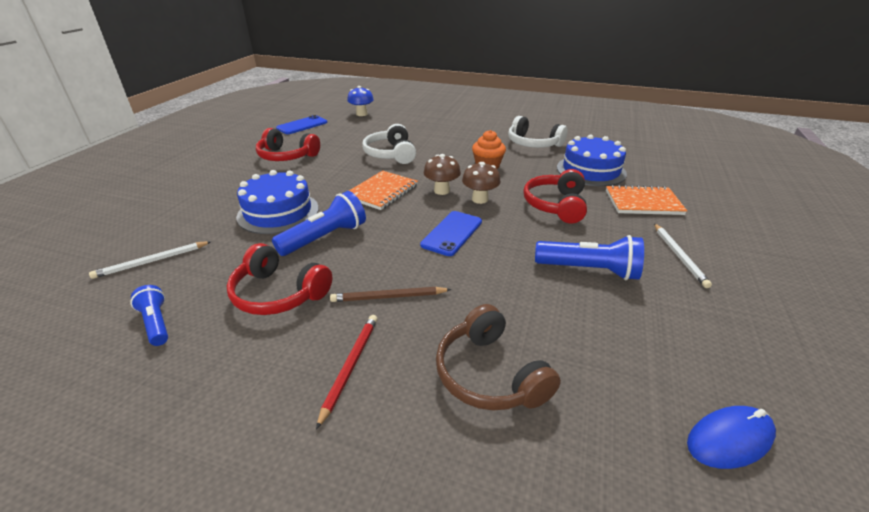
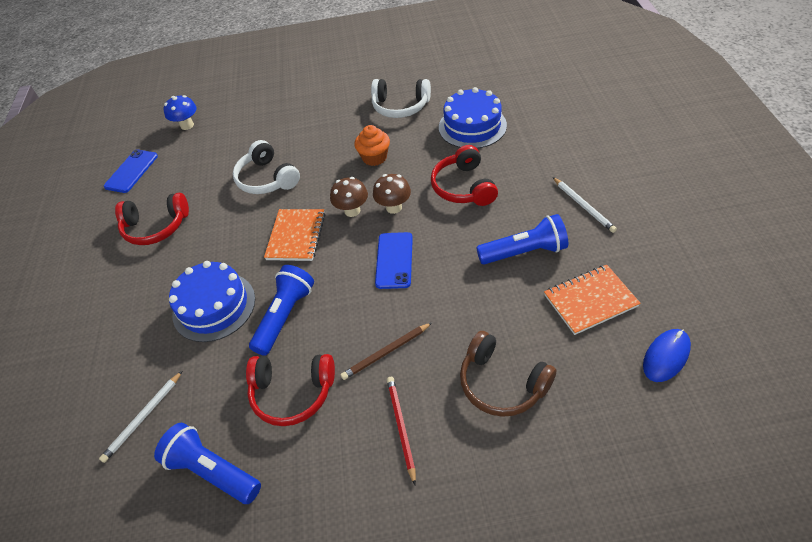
camera: 20 degrees left, 15 degrees up
(156, 323) = (212, 471): blue flashlight -> blue flashlight, size x1.67
(643, 202) = (533, 152): orange notebook -> orange notebook (590, 300)

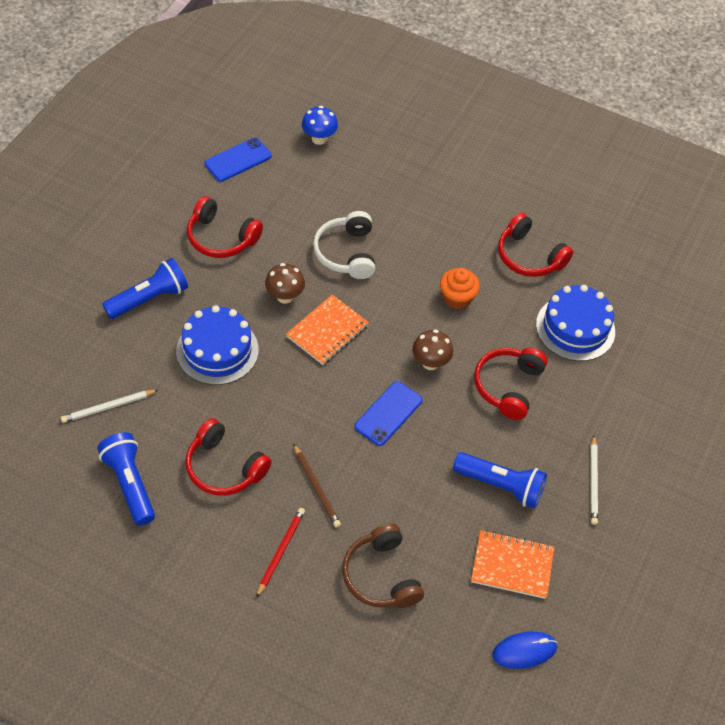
camera: 25 degrees right, 5 degrees up
(285, 316) = (264, 399): blue flashlight -> blue flashlight (149, 298)
(352, 211) = (393, 340): brown mushroom -> brown mushroom (285, 296)
(386, 352) = (316, 487): brown pencil -> brown pencil turned 120 degrees counterclockwise
(400, 106) = (529, 256): white headphones -> red headphones

